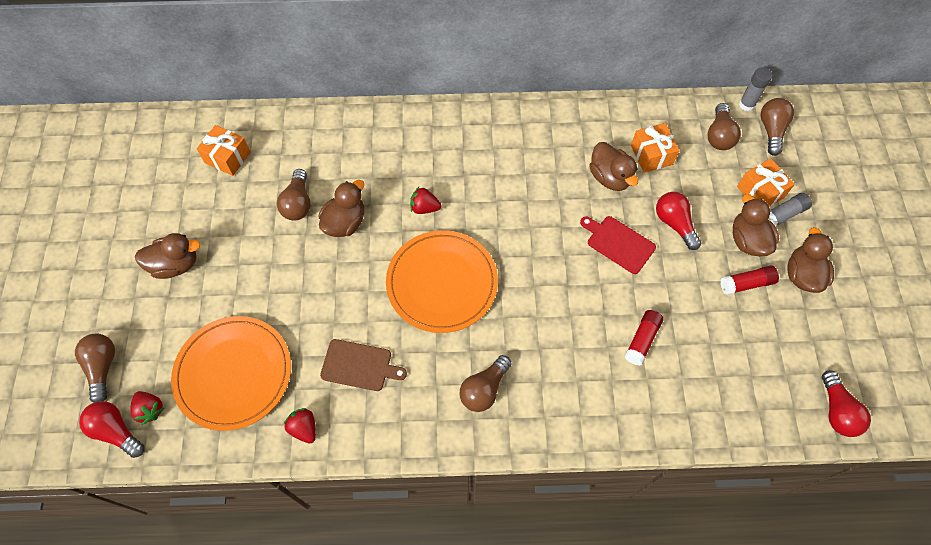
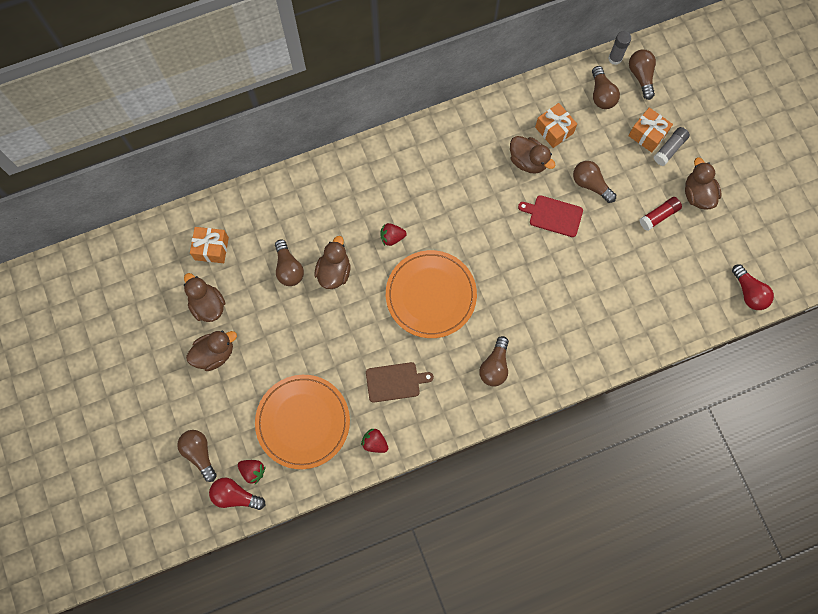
camera: 20 degrees left, 10 degrees up
(642, 340) = (596, 288): red glue stick -> none
(674, 224) = (590, 184): red light bulb -> brown light bulb
(748, 240) = (649, 179): brown duck -> brown duck (208, 305)

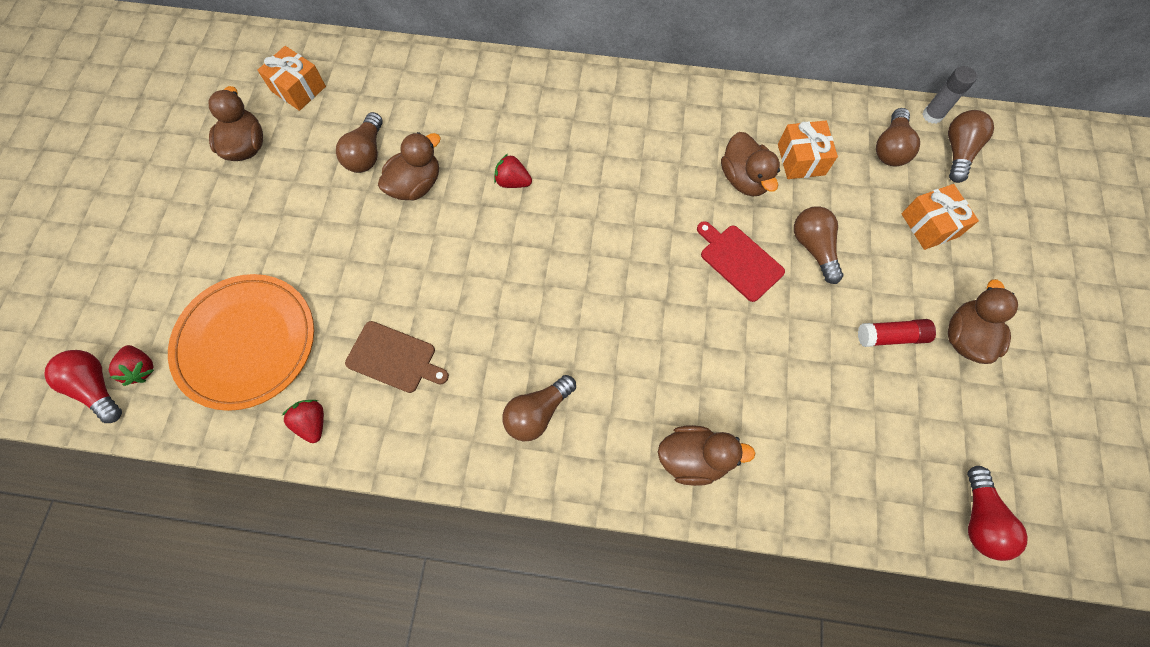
camera: 30 degrees right, 5 degrees down
(199, 454) = (100, 310): brown light bulb -> none
(214, 354) = (210, 203): brown duck -> brown duck (693, 458)
(431, 295) = (514, 274): orange plate -> none
(669, 149) = (953, 258): grey glue stick -> none

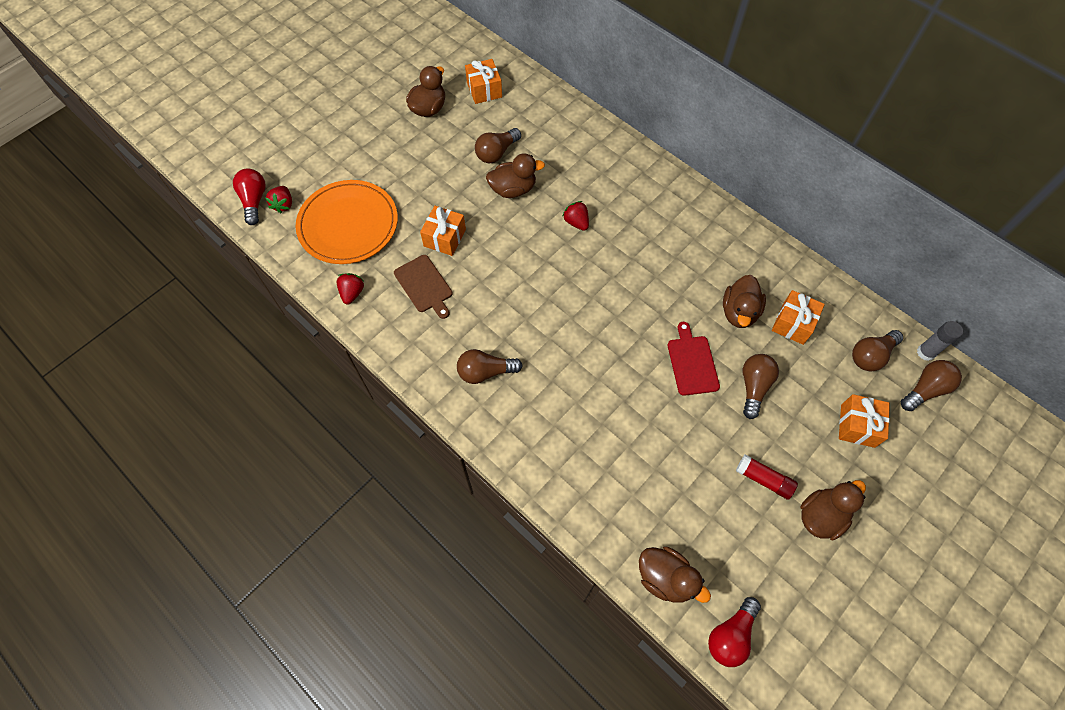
camera: 35 degrees right, 5 degrees down
(377, 287) = (444, 238): none -> orange gift
(693, 458) = (562, 464): brown duck -> brown duck (665, 578)

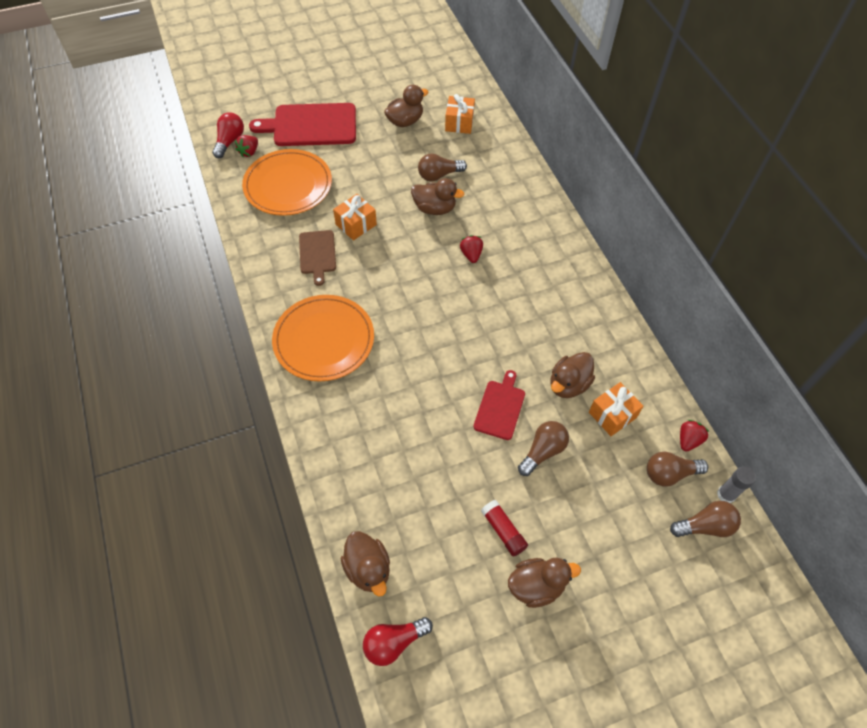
camera: 25 degrees right, 5 degrees down
(332, 149) = (311, 125): none -> red cutting board
(352, 293) = (259, 237): red strawberry -> red strawberry (688, 440)
(485, 372) = (324, 340): brown light bulb -> orange plate
(857, 426) = (618, 527): orange gift -> none

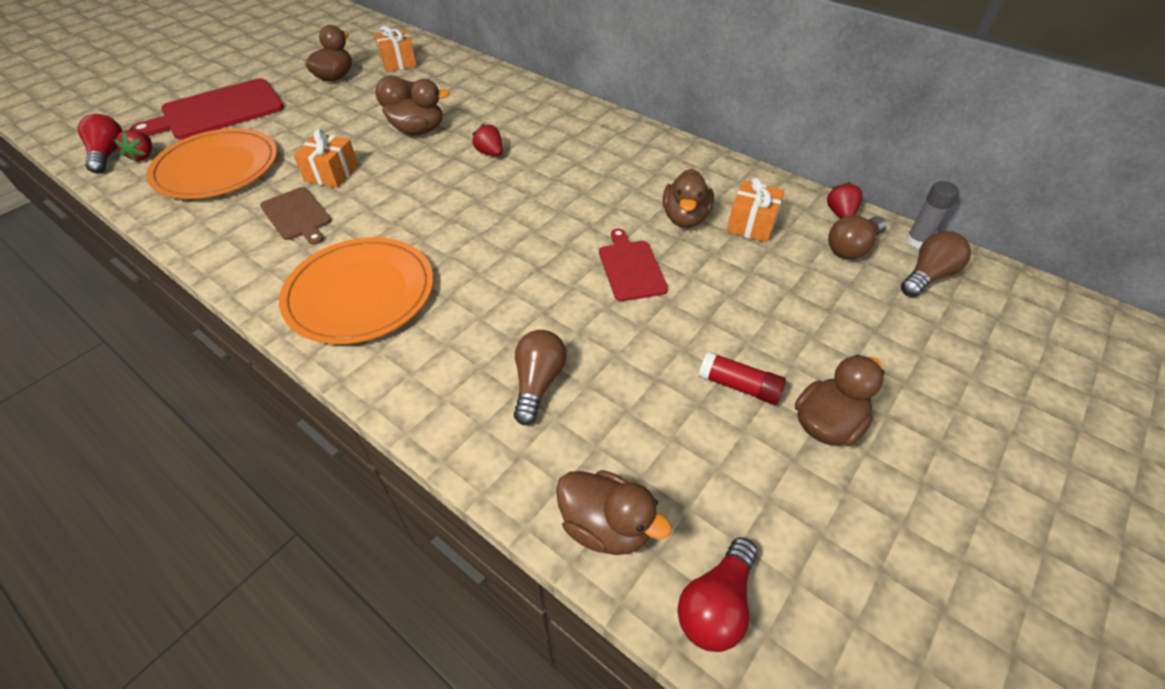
camera: 30 degrees left, 10 degrees down
(542, 451) = (712, 287): brown light bulb -> brown light bulb (538, 383)

